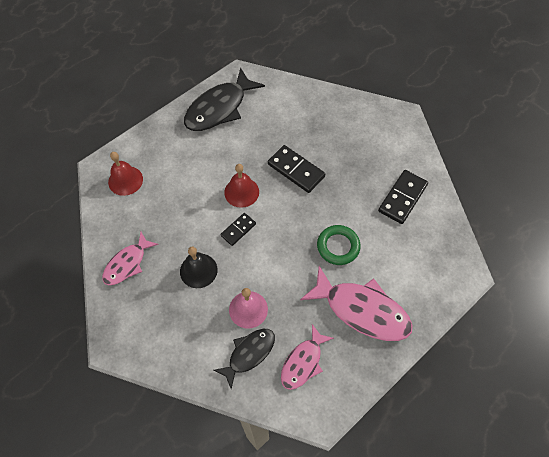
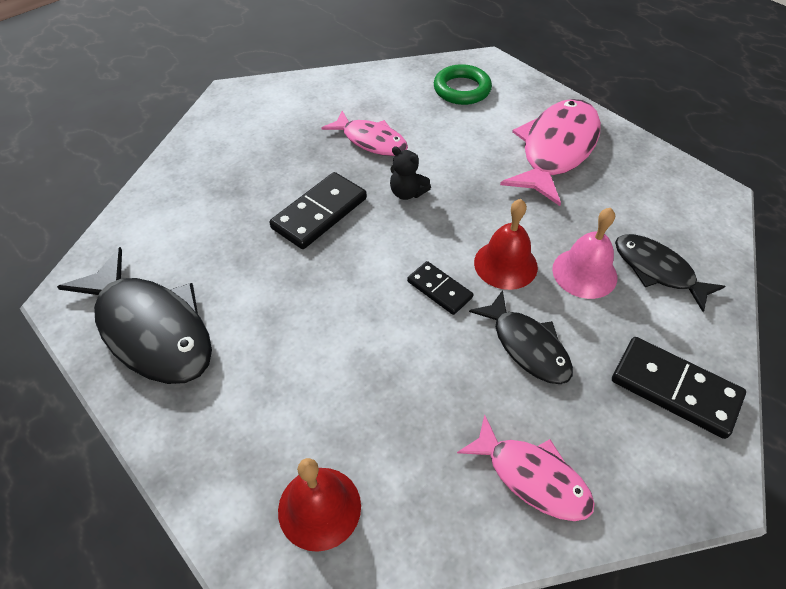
camera: 90 degrees left, 10 degrees down
(198, 270) = (527, 346): black bell -> black fish
(241, 192) = (360, 286): red bell -> red bell (505, 264)
(303, 362) = (649, 209): pink fish -> pink fish (371, 141)
(314, 215) = (407, 193): none -> black teddy bear
(338, 246) = (460, 169): green ring -> green ring (462, 89)
(402, 198) = (377, 104): black domino -> black domino (675, 388)

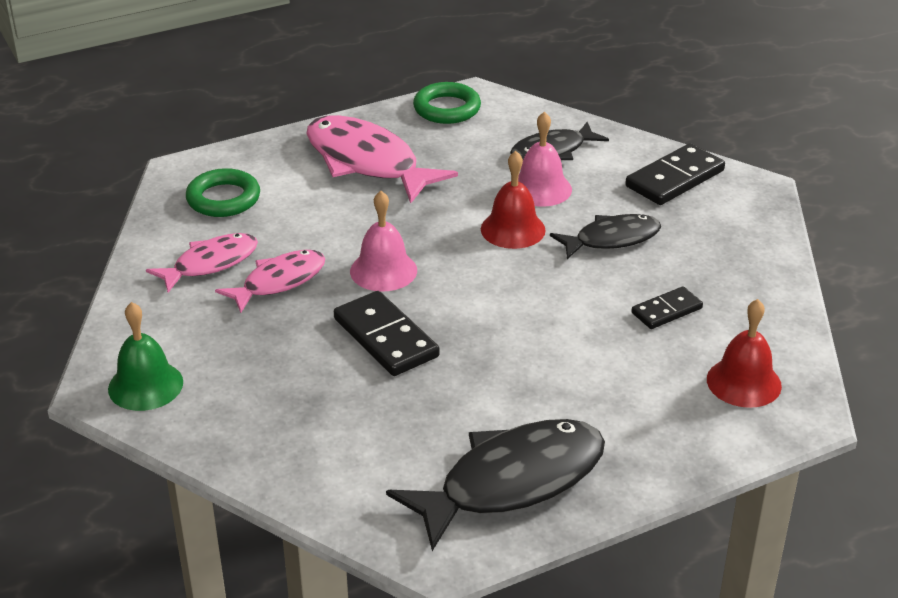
camera: 75 degrees left, 15 degrees down
(238, 110) = (145, 385): none -> green bell
(407, 193) = (383, 270): black teddy bear -> pink bell
(439, 289) = (529, 275): black domino -> black domino (666, 311)
(532, 477) = (736, 266): pink fish -> pink fish (210, 263)
(676, 180) = (447, 109): none -> green ring

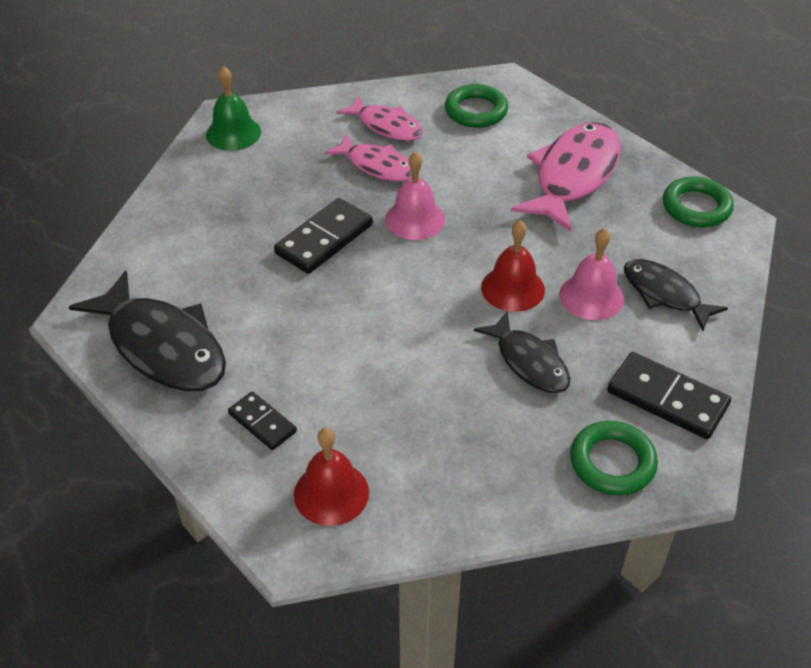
camera: 75 degrees right, 10 degrees up
(666, 311) = (426, 419): black domino -> black domino (262, 423)
(737, 221) = (612, 462): none -> green ring

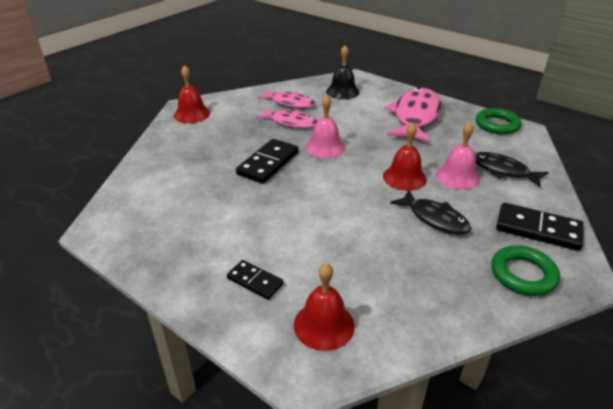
camera: 10 degrees left, 10 degrees down
(162, 346) = (166, 239): black fish -> none
(233, 133) = (192, 114): green bell -> red bell
(476, 111) = (342, 91): green ring -> black bell

